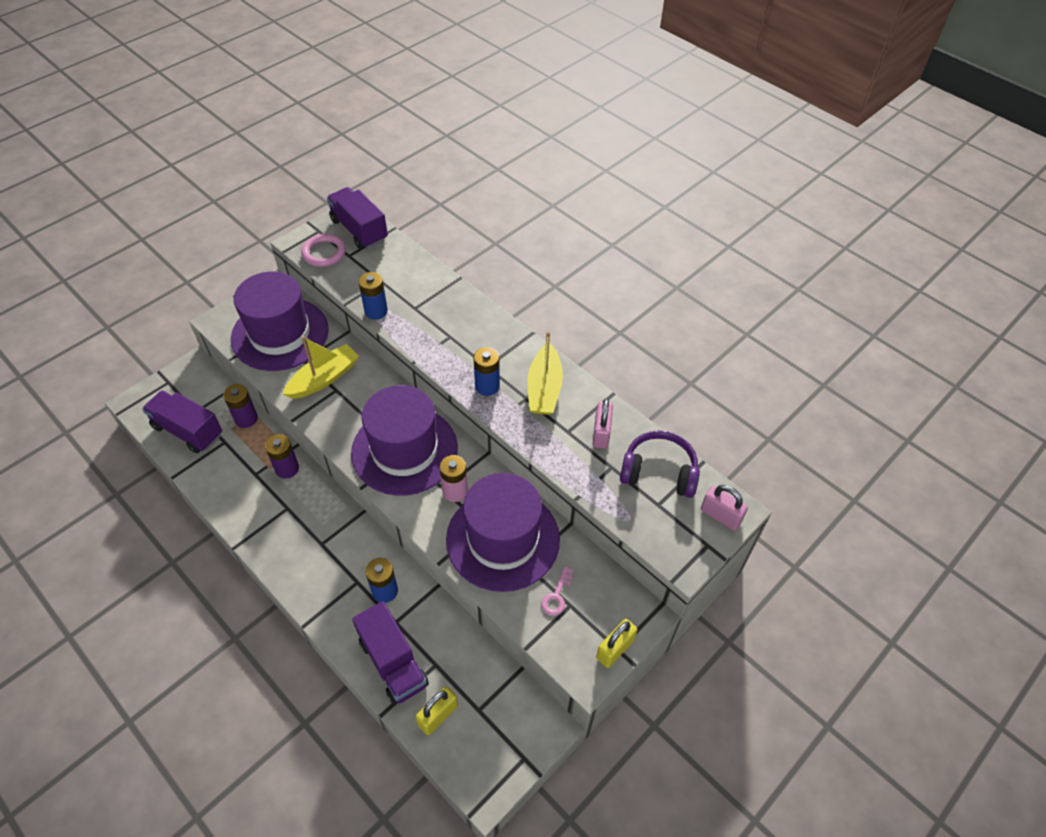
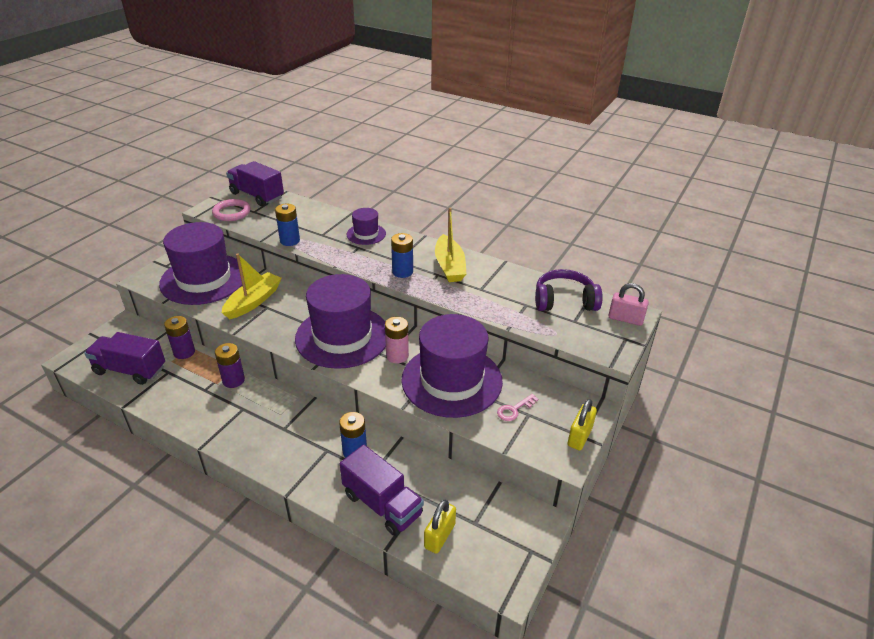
camera: 15 degrees left, 15 degrees down
(465, 317) = (366, 234): none -> purple hat
(557, 595) = (514, 410): pink key -> pink key turned 45 degrees clockwise
(601, 433) = (508, 285): pink padlock -> none

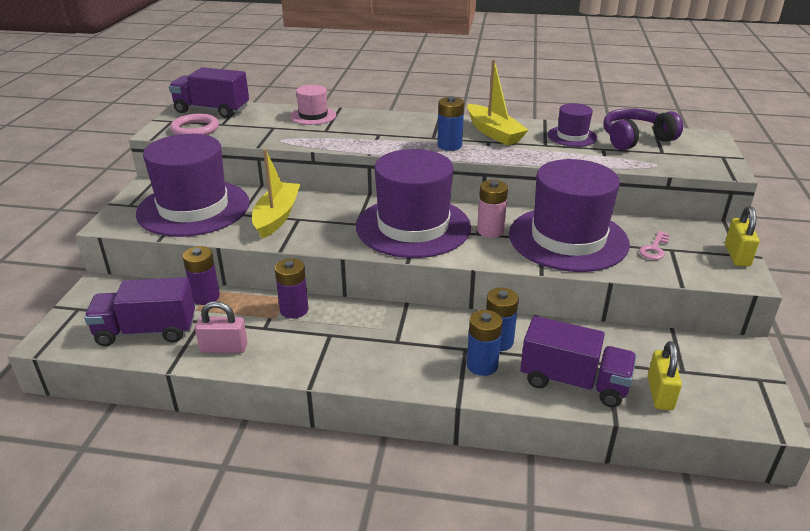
camera: 20 degrees left, 5 degrees down
(290, 241) = (293, 141): blue battery -> blue battery (482, 365)
(324, 217) = (313, 116): none -> pink hat
(366, 234) = (375, 122): purple hat -> purple hat (572, 136)
(625, 319) = (705, 142): pink padlock -> pink padlock (224, 348)

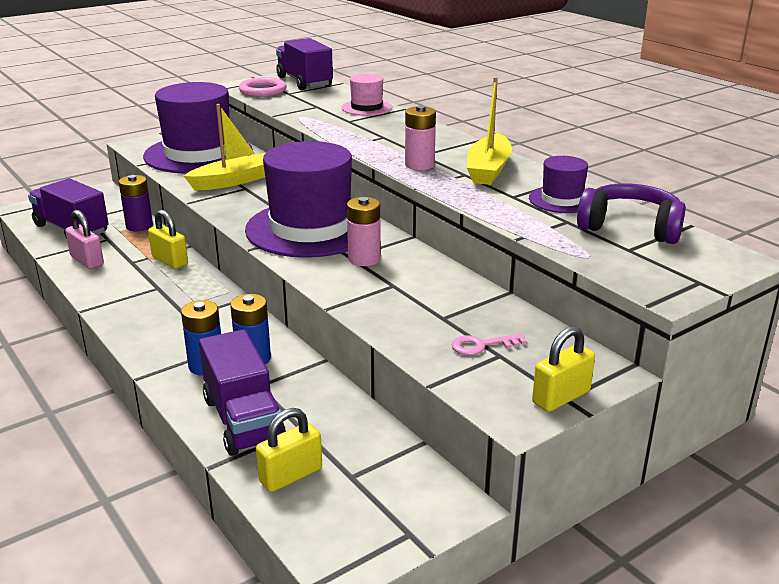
camera: 45 degrees right, 5 degrees down
(294, 310) = (170, 261): purple battery -> yellow padlock
(449, 145) = (419, 165): blue battery -> pink battery
(568, 239) = (417, 297): purple hat -> none

